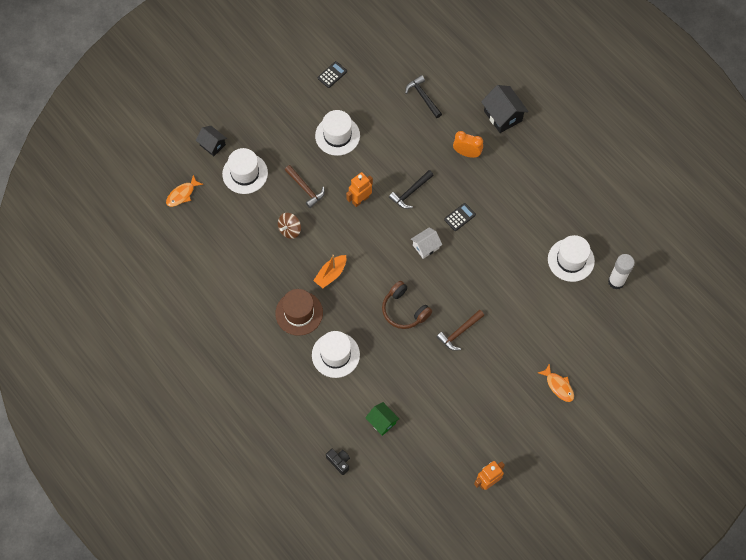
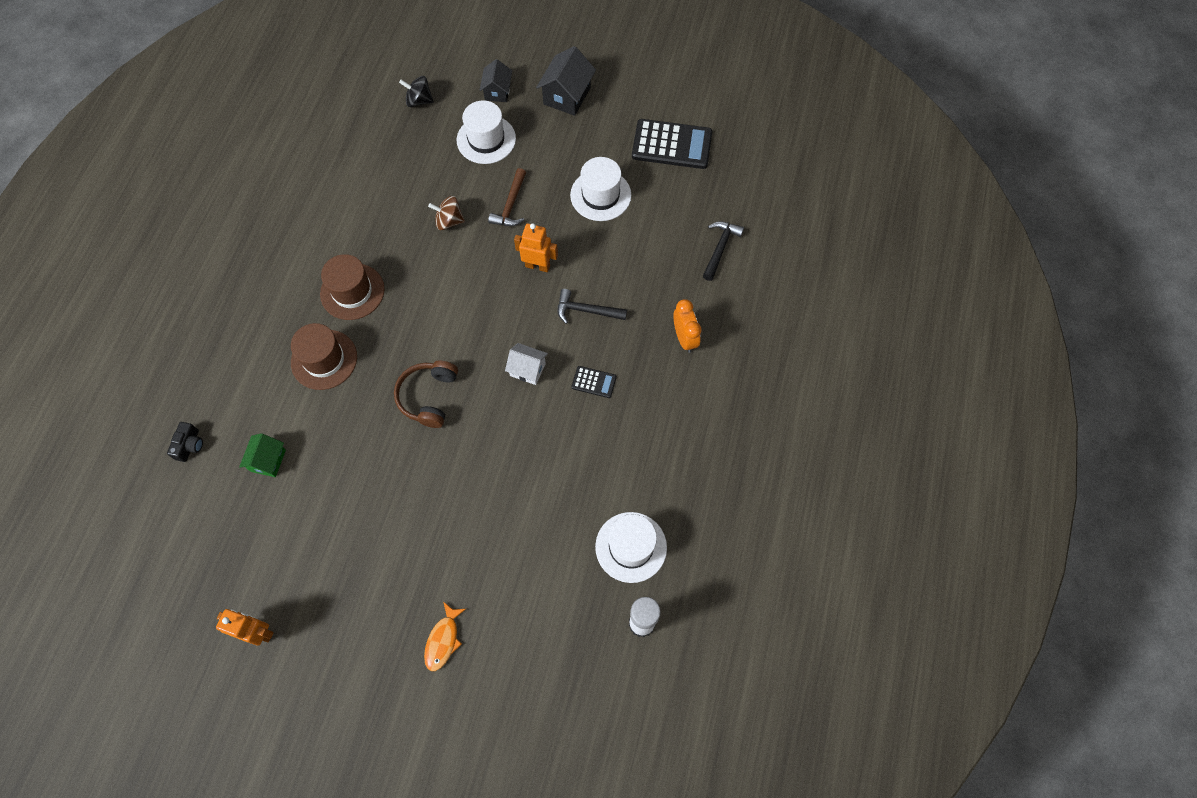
camera: 55 degrees right, 0 degrees up
(182, 194) = (419, 101): orange fish -> black spinning top
(331, 274) = (422, 293): orange boat -> none
(332, 75) = (672, 145): black calculator -> black calculator, size x2.08
(335, 355) = (324, 359): white hat -> brown hat
(459, 332) = (440, 475): brown hammer -> none
(503, 116) = (766, 347): black house -> black house (567, 96)

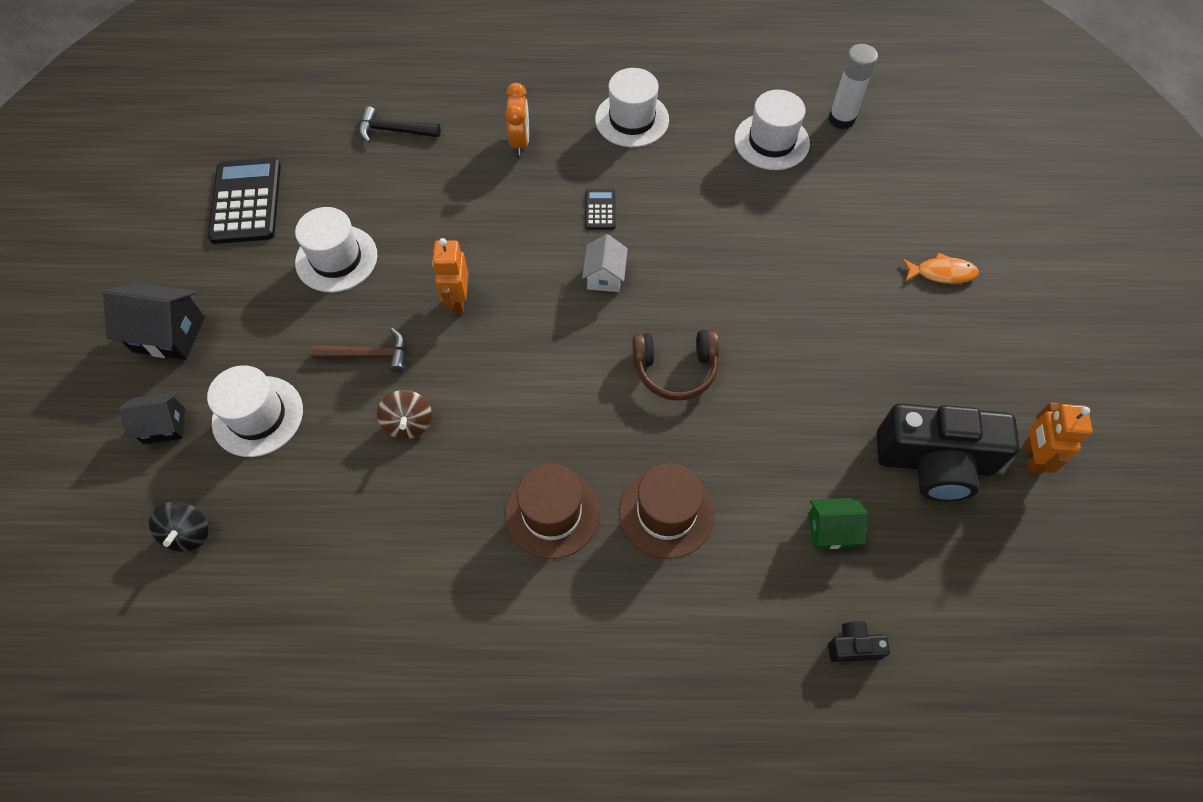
camera: 105 degrees left, 5 degrees down
(285, 555) = (934, 462): none -> black camera
(586, 310) = (509, 237): black hammer -> none
(684, 338) = (520, 141): orange clock -> orange clock turned 120 degrees clockwise
(688, 433) = (632, 119): none -> white hat

